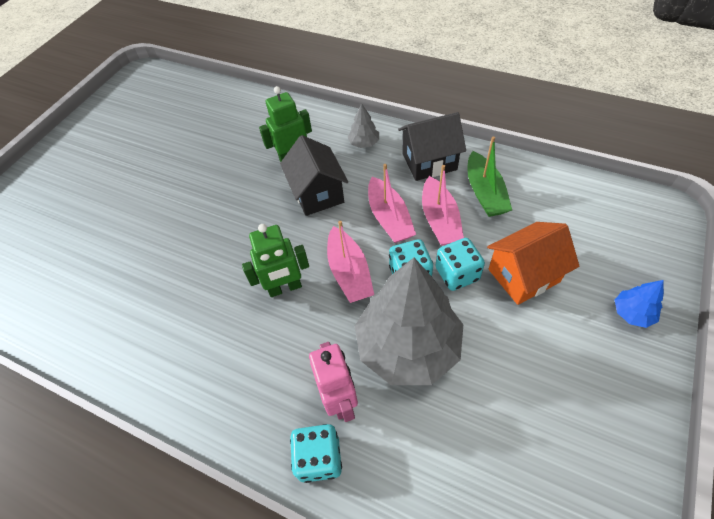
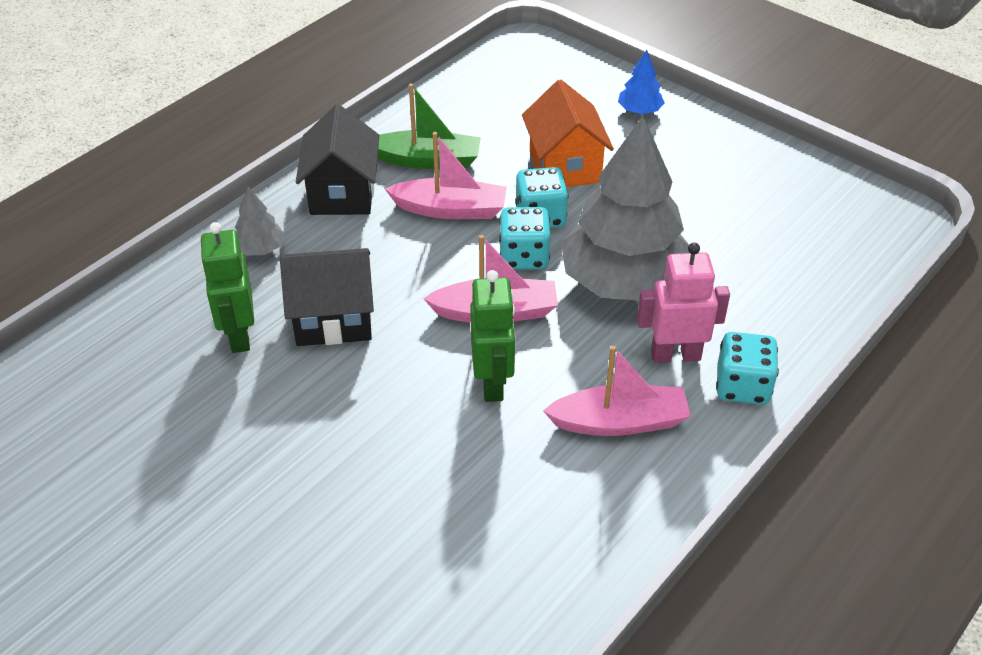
camera: 80 degrees left, 10 degrees down
(389, 218) = (422, 254): pink boat -> pink boat (619, 422)

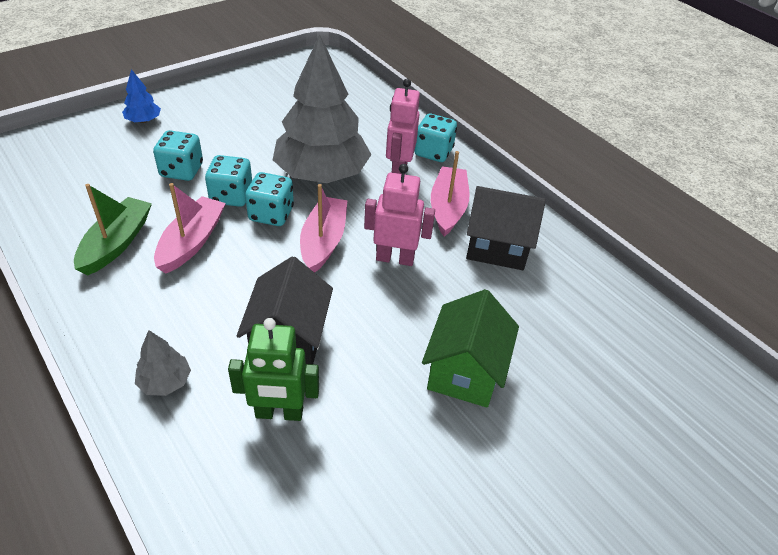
camera: 80 degrees left, 0 degrees up
(325, 479) = (465, 372): none -> green house
(342, 193) = (122, 307): black house -> black house (497, 247)
(493, 383) = (395, 258): green robot -> pink robot
(565, 166) = (181, 170): orange house -> turquoise dice

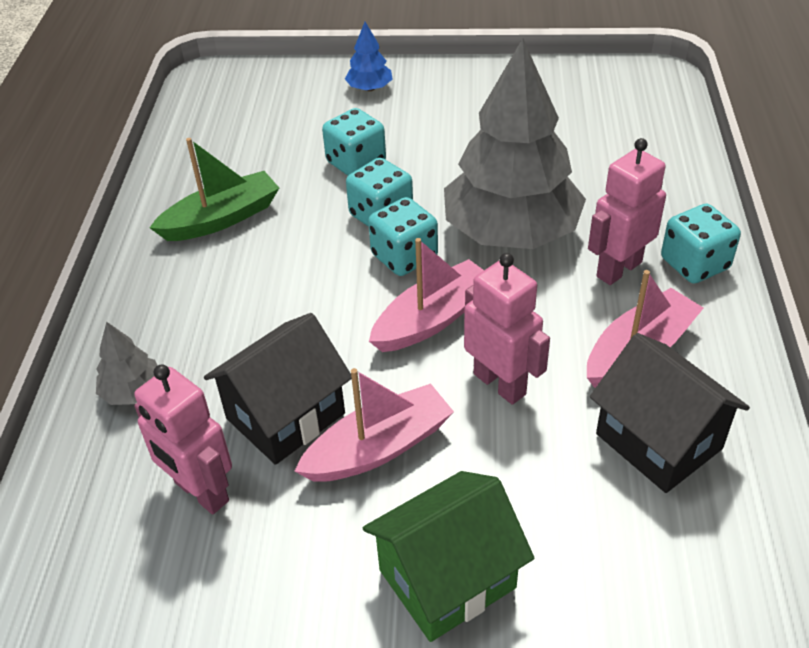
camera: 45 degrees right, 0 degrees up
(191, 242) = (292, 251): pink boat -> pink boat (378, 447)
(279, 413) = (201, 492): green robot -> pink robot

